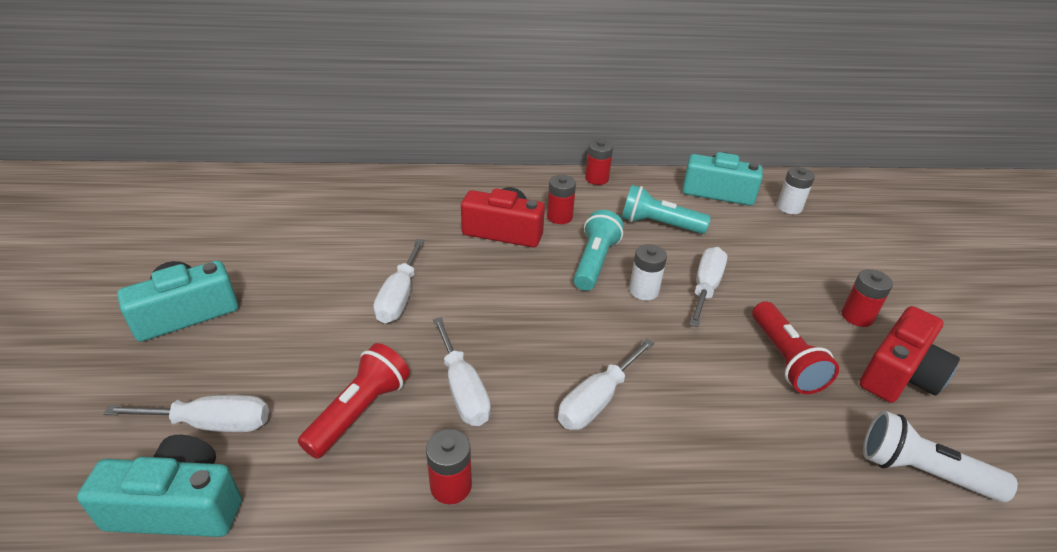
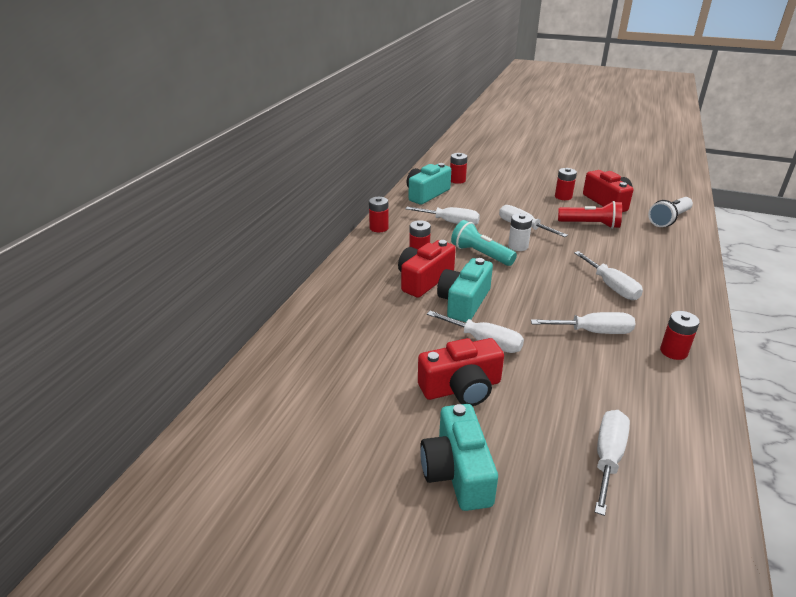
camera: 65 degrees left, 5 degrees down
(178, 506) = (689, 479): turquoise camera -> turquoise camera (464, 302)
(311, 294) = (461, 388): none -> red camera
(360, 411) = (606, 379): red flashlight -> none
(658, 224) = (451, 222): turquoise flashlight -> white screwdriver
(789, 207) = (457, 180): white battery -> red battery

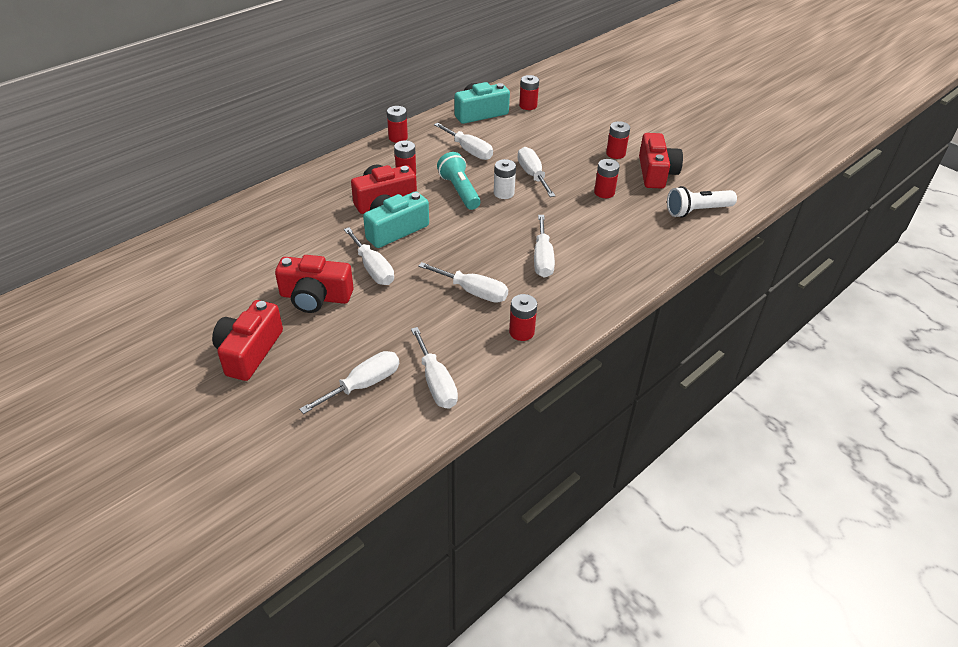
camera: 25 degrees right, 10 degrees up
(457, 472) = (249, 351): turquoise camera -> red camera
(591, 225) = (604, 192): red flashlight -> red battery
(666, 426) = (436, 382): none -> white screwdriver

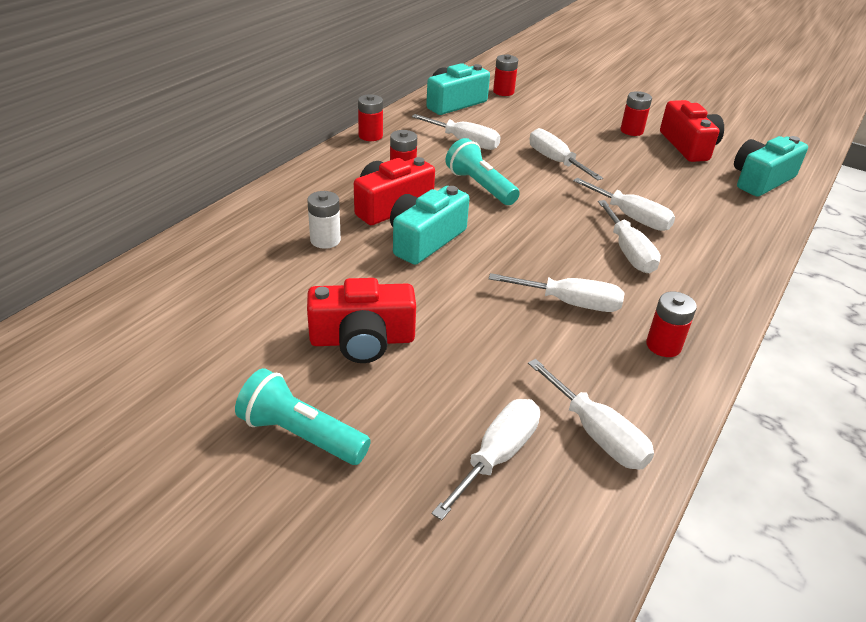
camera: 15 degrees left, 5 degrees down
(249, 351) = (301, 435): red camera -> turquoise flashlight
(373, 268) = (423, 291): white screwdriver -> white screwdriver (631, 217)
(503, 193) = (534, 183): white battery -> white battery (325, 240)
(604, 192) = (648, 171): red battery -> none
(697, 211) = (761, 180): white flashlight -> turquoise camera

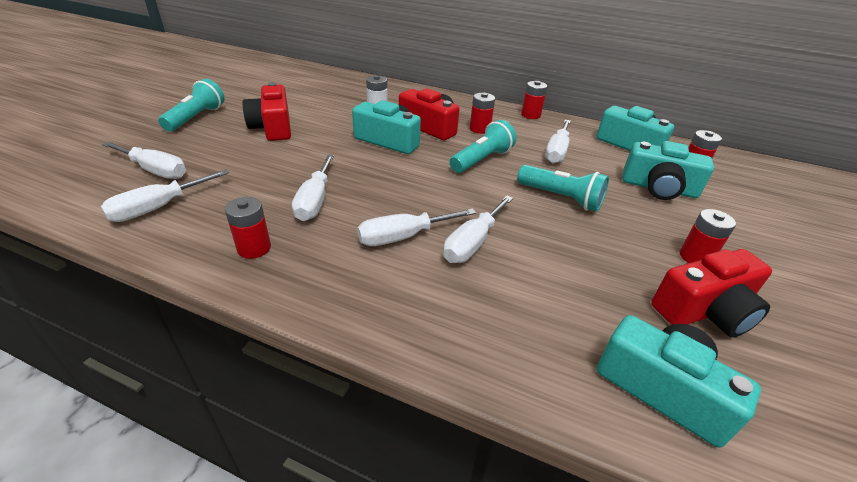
camera: 80 degrees right, 0 degrees up
(536, 115) = (659, 188): none -> turquoise camera
(555, 161) = (561, 198): white screwdriver -> turquoise flashlight

